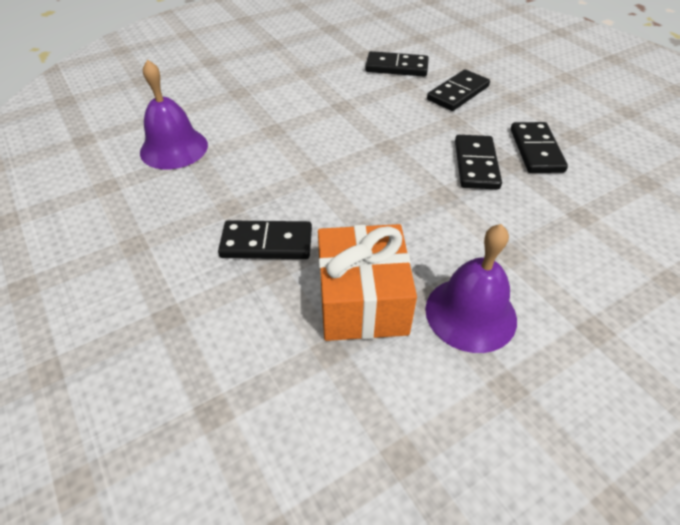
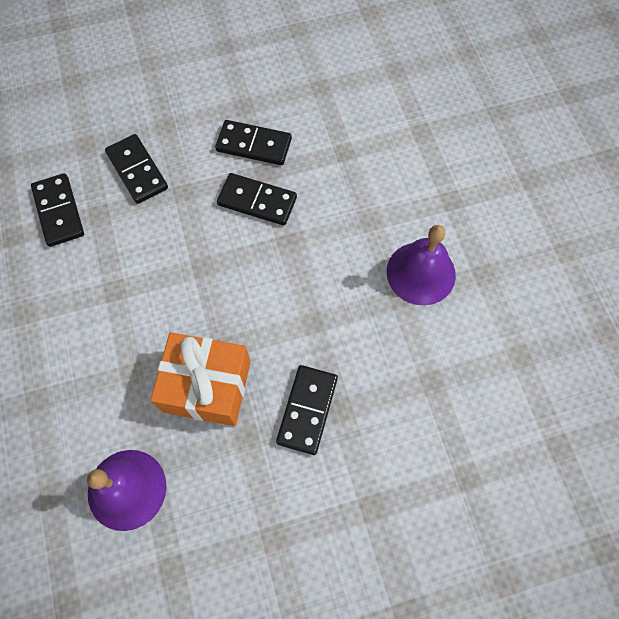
camera: 75 degrees left, 20 degrees up
(362, 300) = (391, 346): orange gift -> orange gift (207, 386)
(396, 67) = (59, 211): black domino -> black domino turned 45 degrees counterclockwise

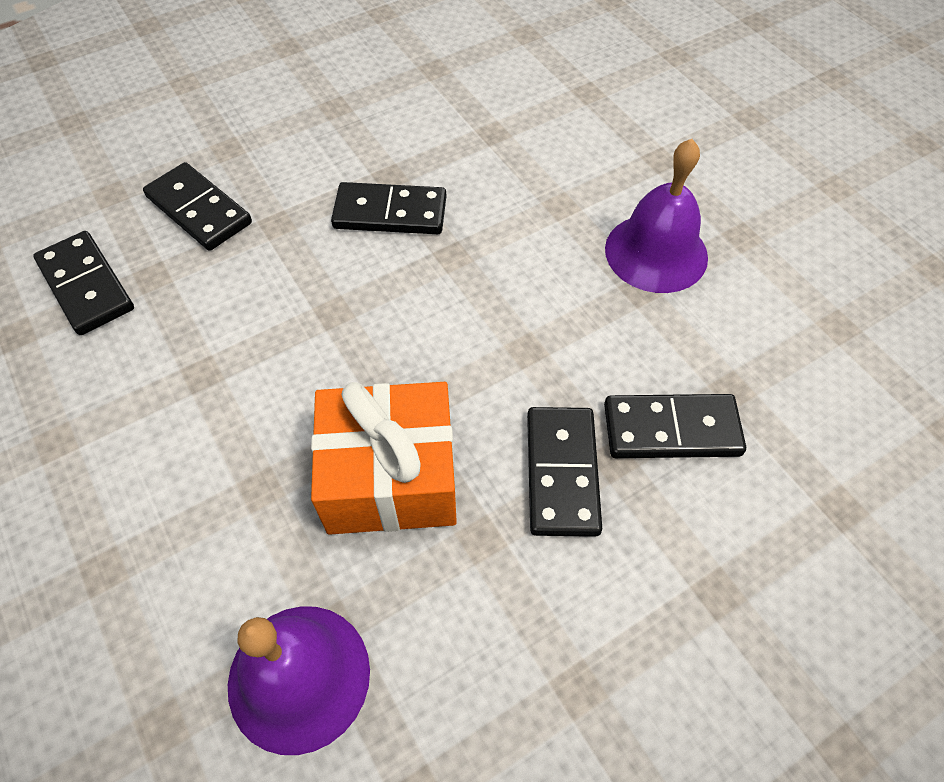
camera: 15 degrees left, 10 degrees down
(254, 145) = (363, 147): black domino -> black domino (671, 429)

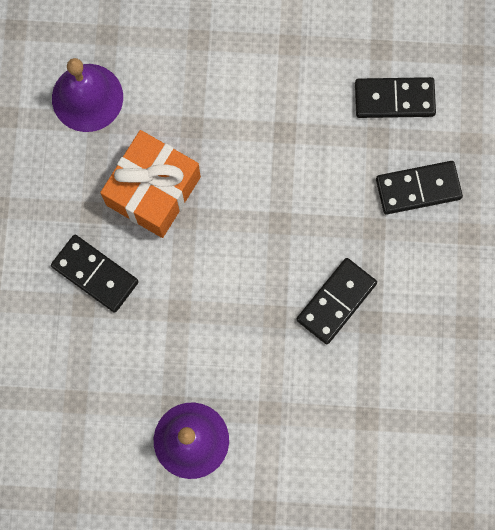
camera: 125 degrees right, 20 degrees up
(671, 429) = (77, 348): black domino -> none

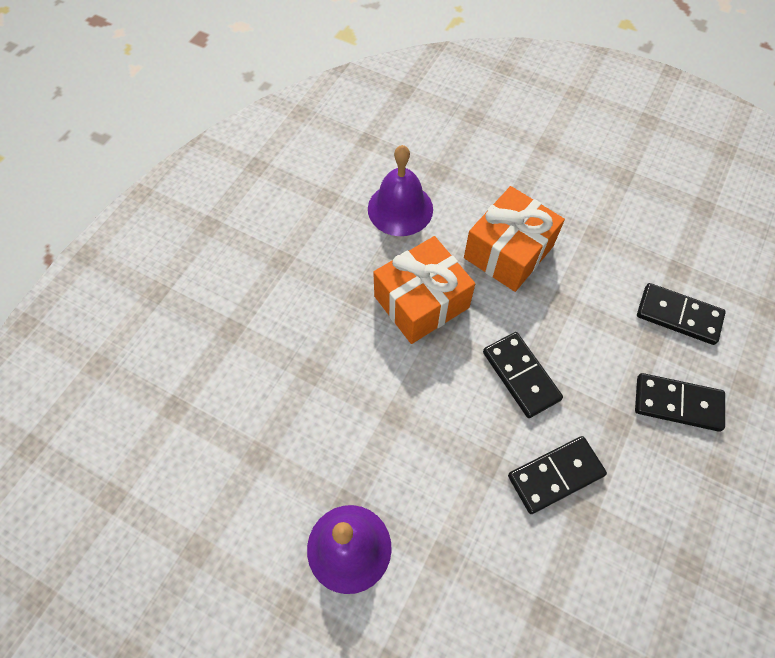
camera: 25 degrees right, 15 degrees down
(95, 274) = (335, 349): black domino -> black domino (521, 375)
(214, 100) = (508, 252): none -> orange gift

